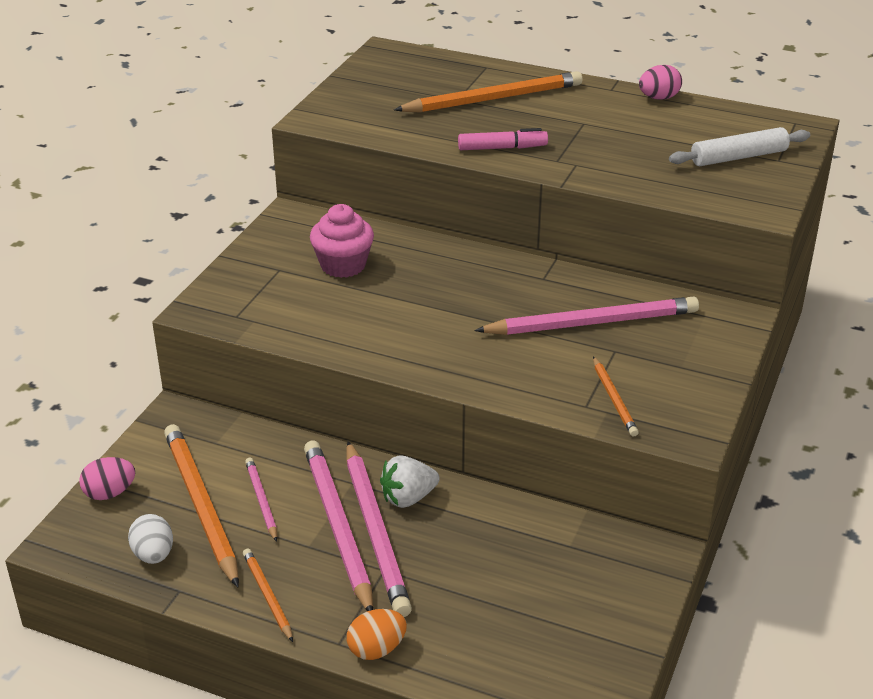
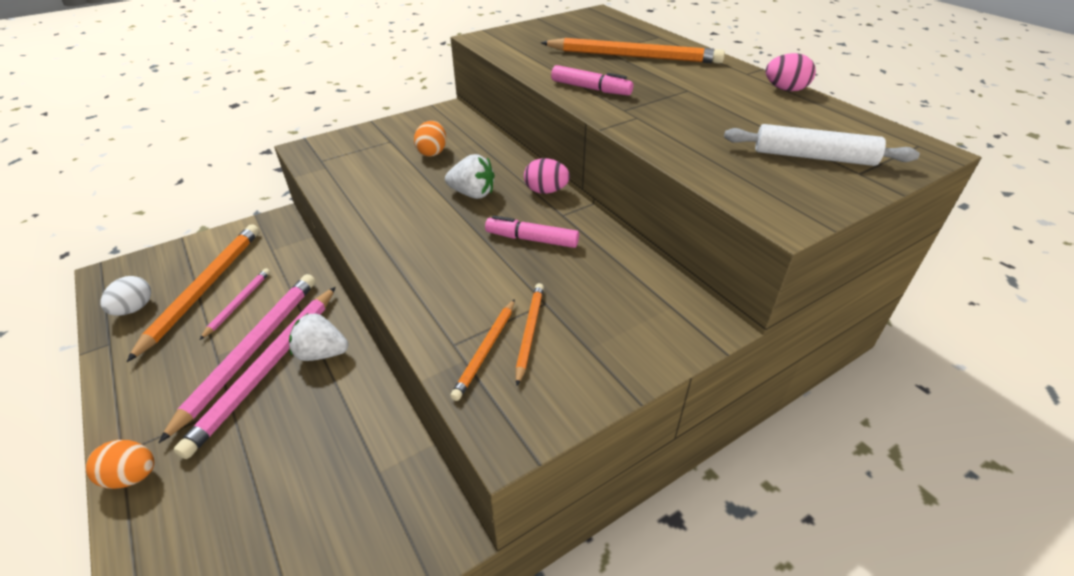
camera: 35 degrees right, 5 degrees up
(110, 493) = (176, 254): pink egg -> pink egg (546, 191)
(268, 596) = (141, 380): orange pencil -> orange pencil (529, 332)
(343, 265) = (432, 152): pink cupcake -> orange egg
(441, 290) = (472, 194): none -> white strawberry
(545, 308) = (532, 239): none -> pink marker
(591, 323) = (555, 268): pink pencil -> none

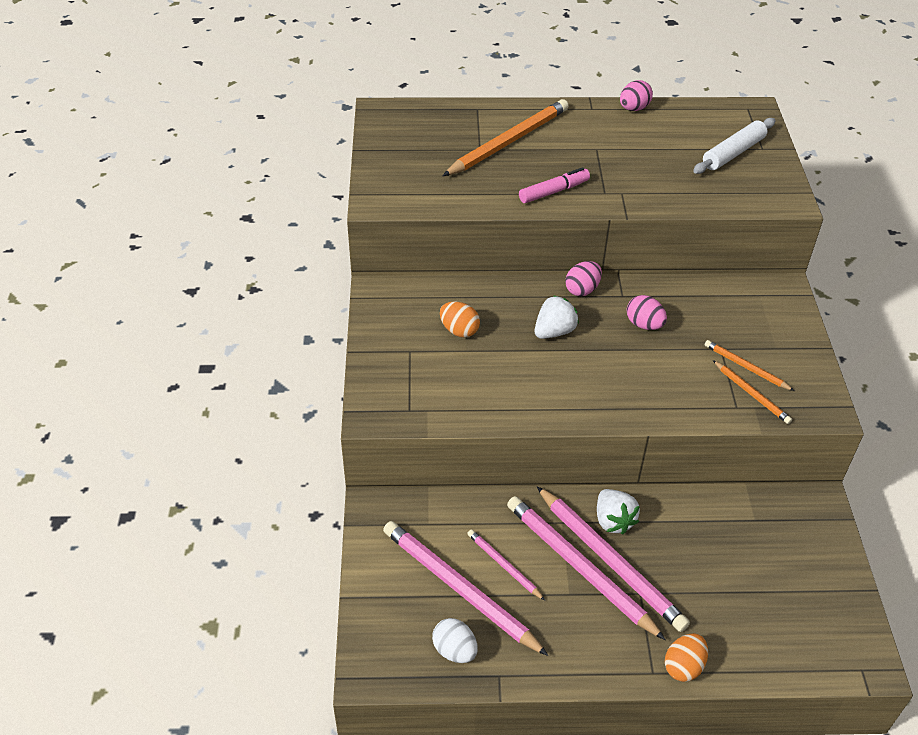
camera: 60 degrees left, 5 degrees up
(204, 289) = (460, 589): orange pencil -> pink pencil
(322, 353) = (613, 521): white strawberry -> white strawberry turned 60 degrees counterclockwise
(532, 239) = (644, 325): pink marker -> pink egg

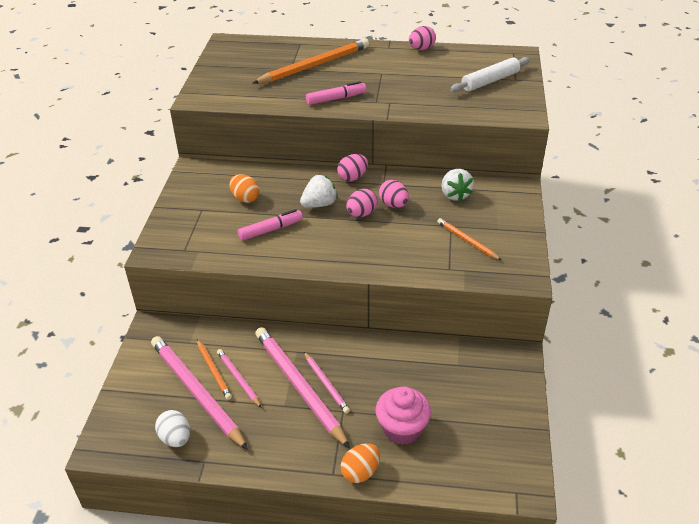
camera: 10 degrees right, 5 degrees down
(506, 372) = (270, 230): none -> pink marker
(609, 340) = (361, 214): none -> pink egg
(609, 560) = (326, 384): pink pencil -> pink pencil, size x0.51
(613, 521) = (339, 354): white strawberry -> white strawberry (455, 195)
(714, 607) = (402, 428): none -> pink cupcake
(751, 394) = (465, 260): orange pencil -> orange pencil (213, 370)

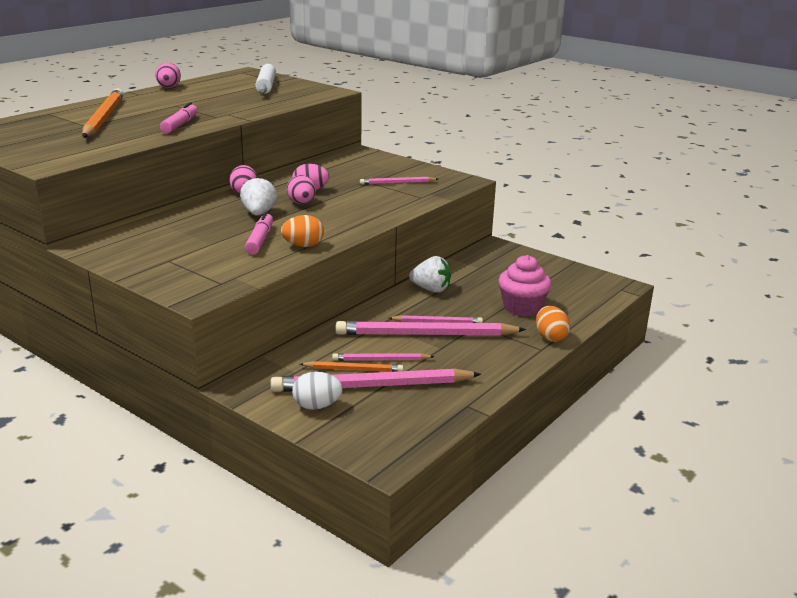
camera: 60 degrees left, 15 degrees down
(175, 438) = (421, 413): white egg -> white egg (317, 406)
(245, 198) = (189, 238): orange egg -> orange egg (303, 246)
(455, 195) = (335, 170): white strawberry -> white strawberry (431, 289)
(467, 241) = (397, 183): orange pencil -> pink pencil

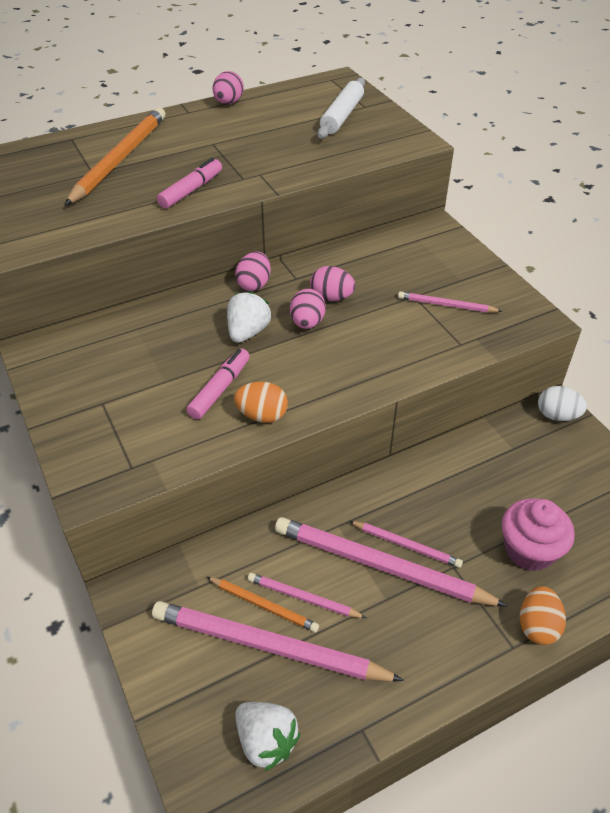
camera: 25 degrees right, 20 degrees up
(317, 406) = (189, 661): white egg -> white egg (557, 415)
(431, 289) = (430, 476): white strawberry -> white strawberry (266, 741)

